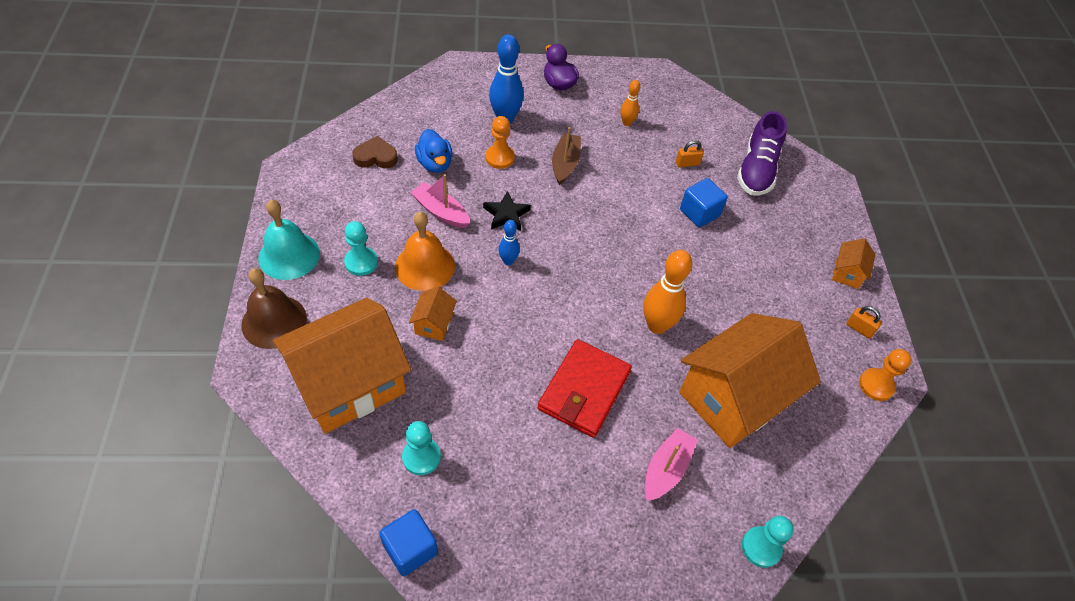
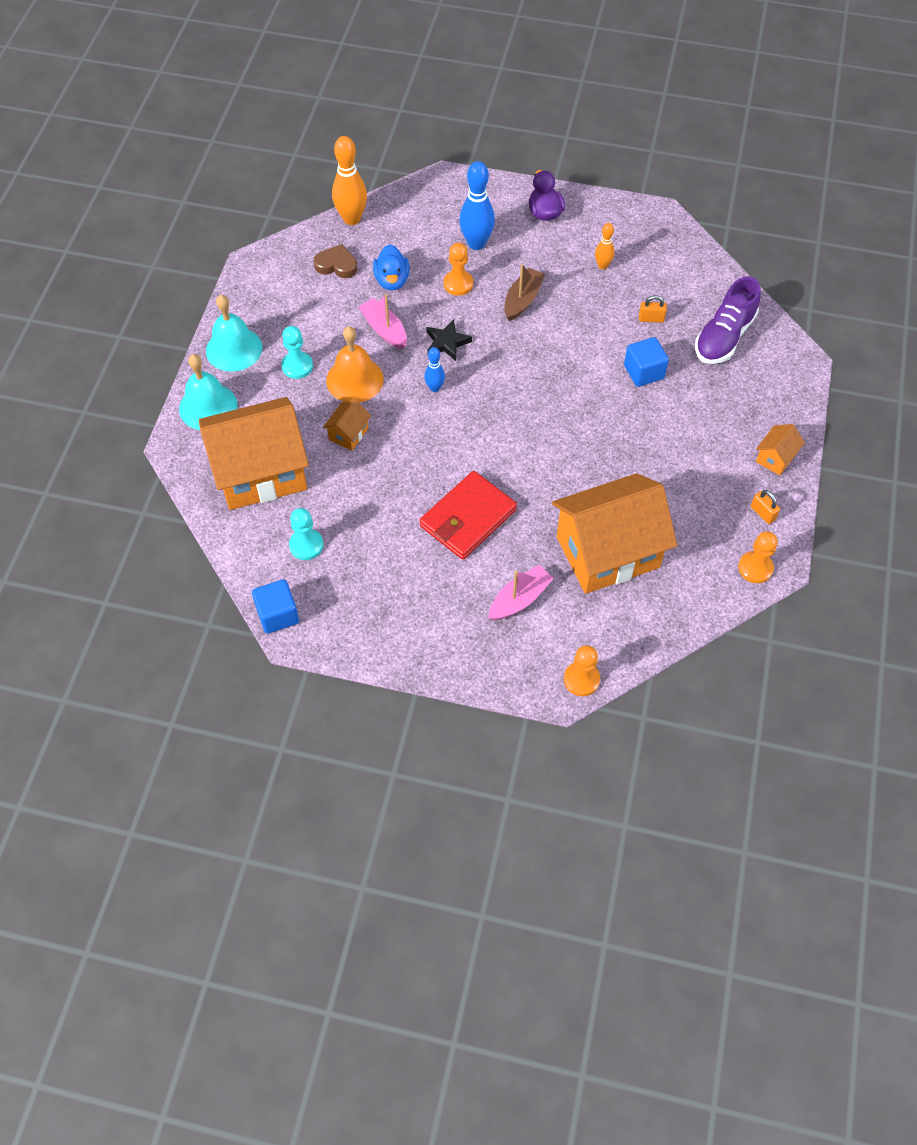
camera: 20 degrees right, 5 degrees up
(274, 321) = (208, 406): brown bell -> turquoise bell
(657, 325) = (558, 473): orange bowling pin -> orange bowling pin (351, 219)
(761, 547) = (581, 679): turquoise pawn -> orange pawn

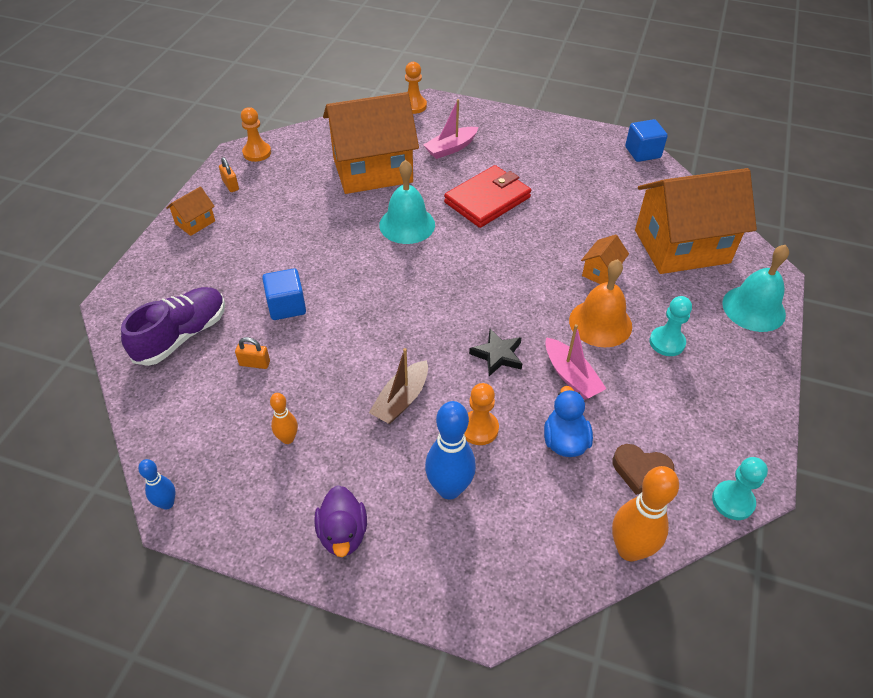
camera: 175 degrees left, 10 degrees down
(234, 349) = (745, 368): turquoise bell -> turquoise bell (407, 224)
(306, 545) = (628, 192): turquoise pawn -> turquoise pawn (733, 501)
(435, 388) = (513, 308): blue bowling pin -> blue bowling pin (167, 503)

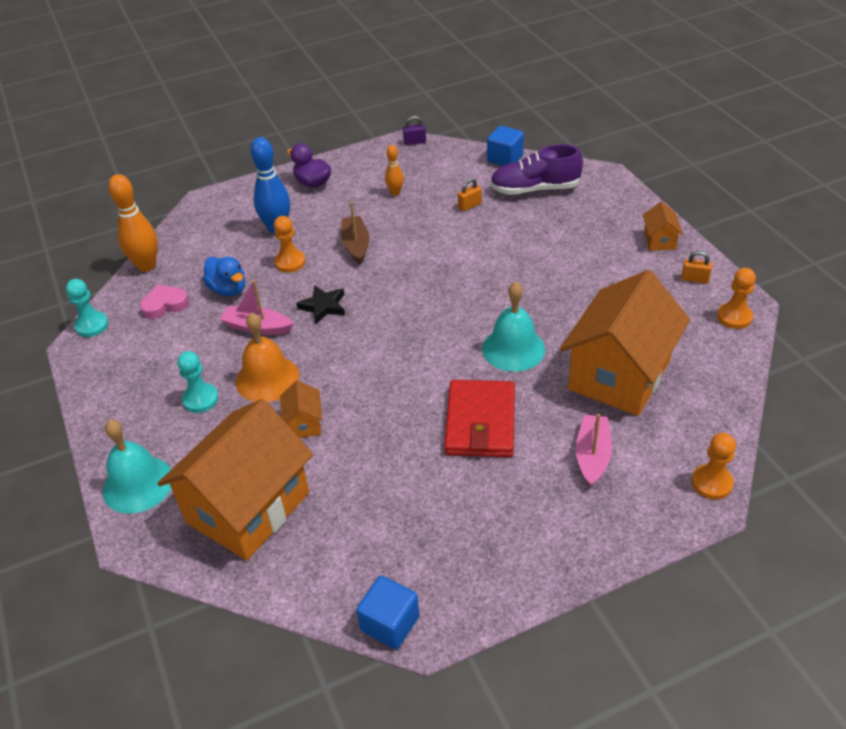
camera: 140 degrees right, 5 degrees down
(167, 503) = (415, 142): blue bowling pin -> purple padlock
(182, 336) = (535, 189): purple shoe -> purple shoe turned 90 degrees clockwise
(286, 306) = (503, 240): blue cube -> blue cube (505, 159)
(640, 471) = (165, 304): brown heart -> pink heart

